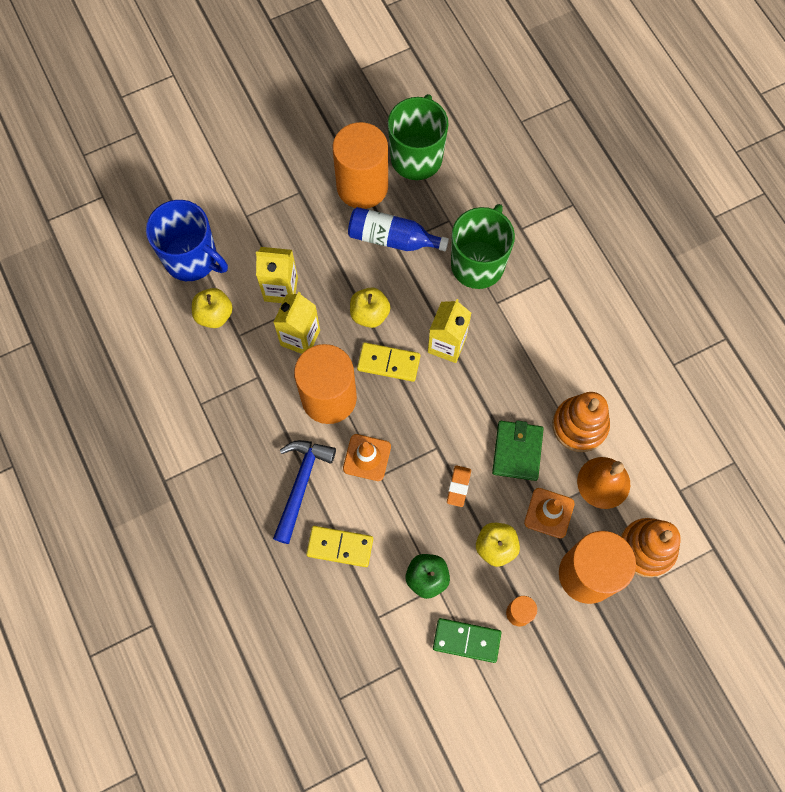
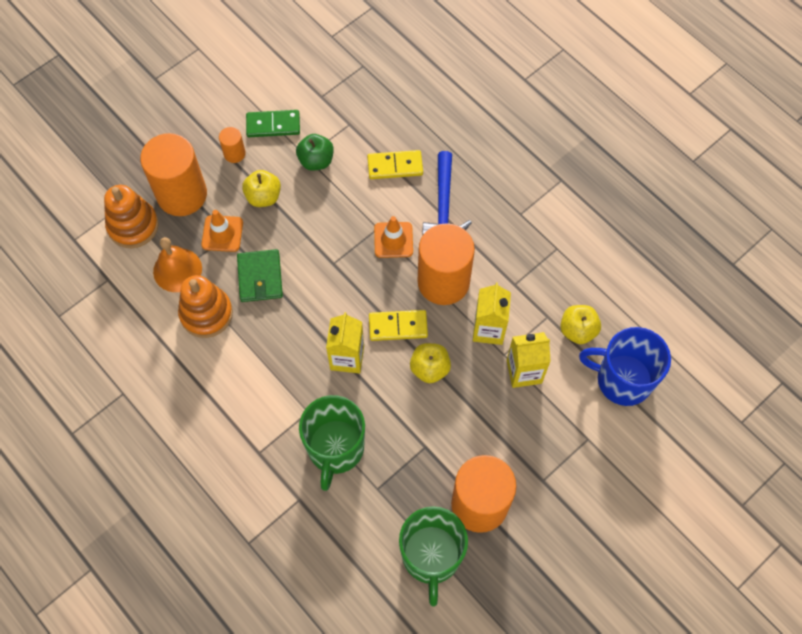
camera: 165 degrees right, 5 degrees down
(392, 238) = (430, 453): blue bottle -> none
(458, 487) = (306, 235): orange eraser -> none

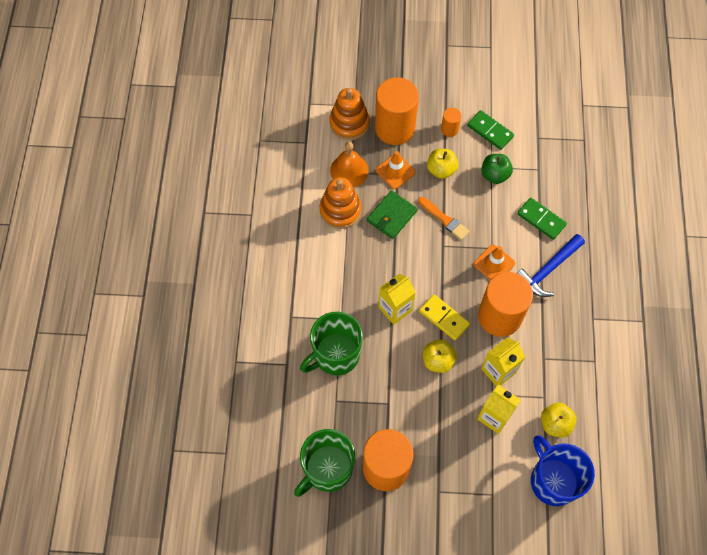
camera: 45 degrees right, 0 degrees up
(311, 239) = (444, 219): none -> orange brush
(395, 166) = (541, 219): yellow domino -> green domino

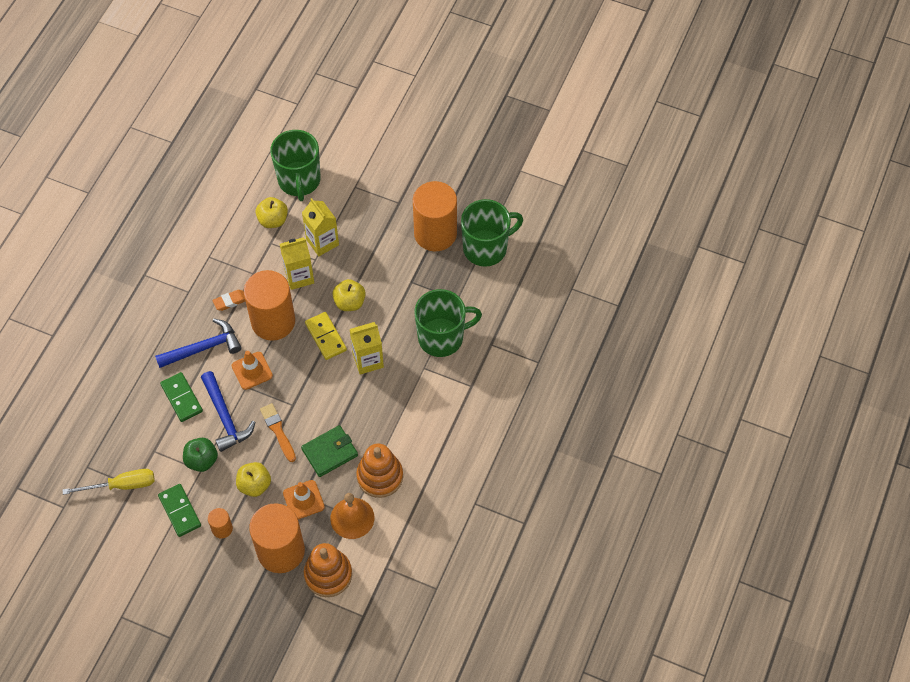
camera: 160 degrees left, 5 degrees down
(495, 216) = (225, 417): none -> blue hammer
(547, 135) = (121, 485): none -> yellow screwdriver
(549, 322) = (230, 301): none -> orange eraser
(553, 480) = (299, 180): blue mug -> green mug

